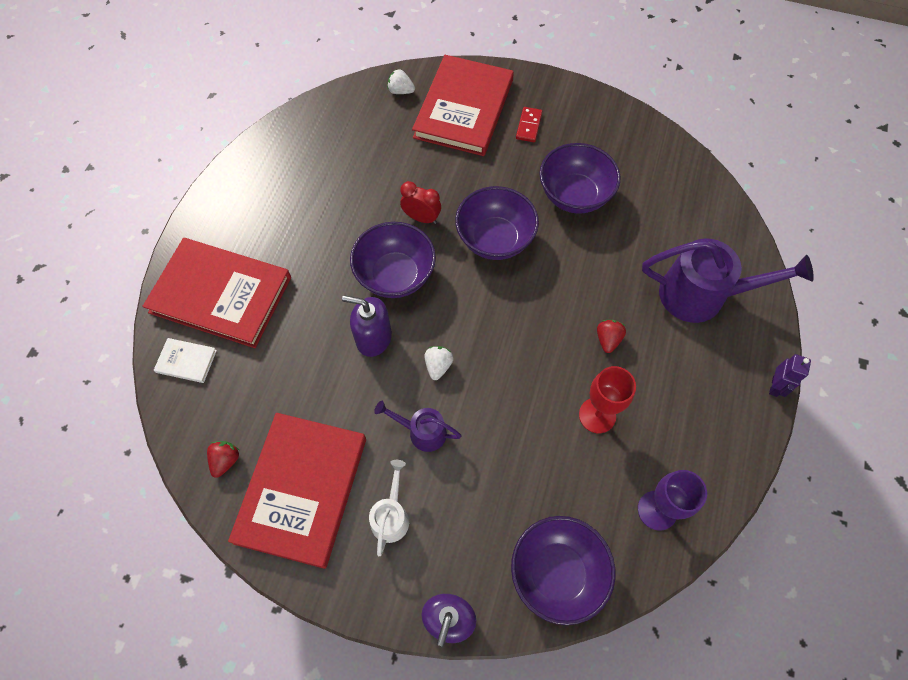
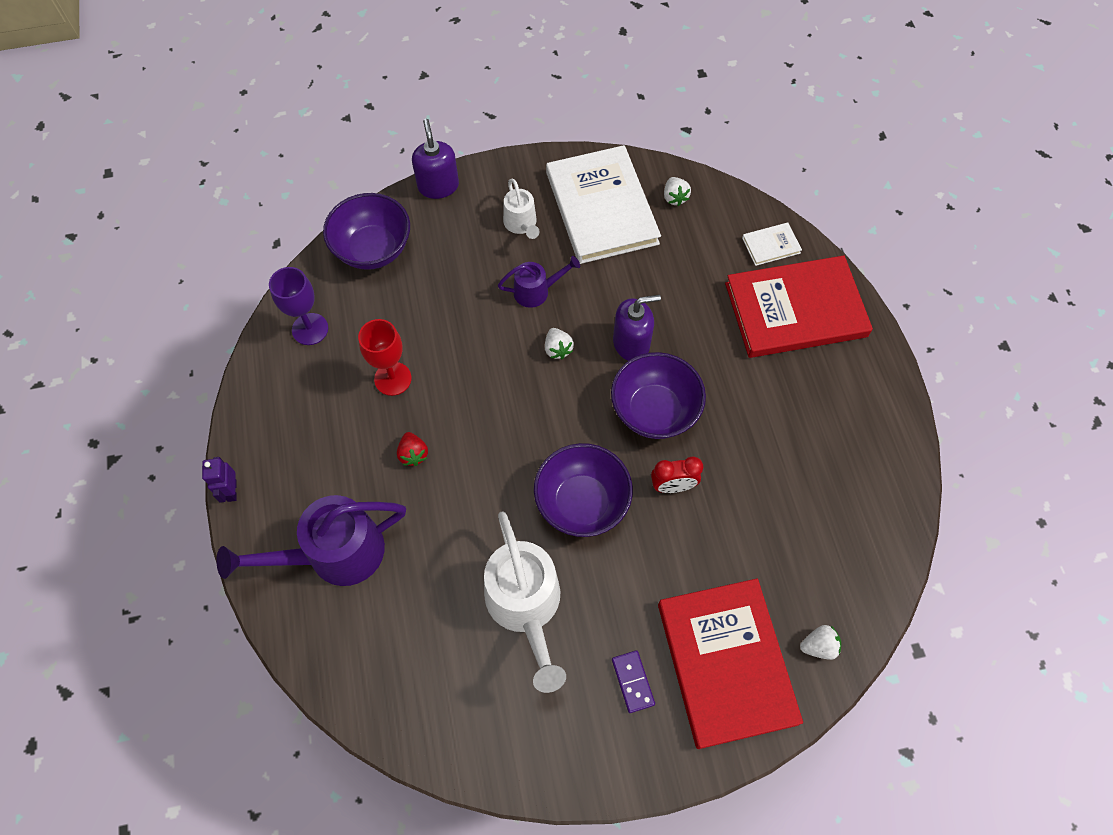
camera: 150 degrees right, 0 degrees up
(225, 460) = (674, 197): red strawberry -> white strawberry
(302, 490) = (601, 208): red book -> white book
(529, 126) = (632, 682): red domino -> purple domino
(574, 195) = (526, 607): purple bowl -> white watering can

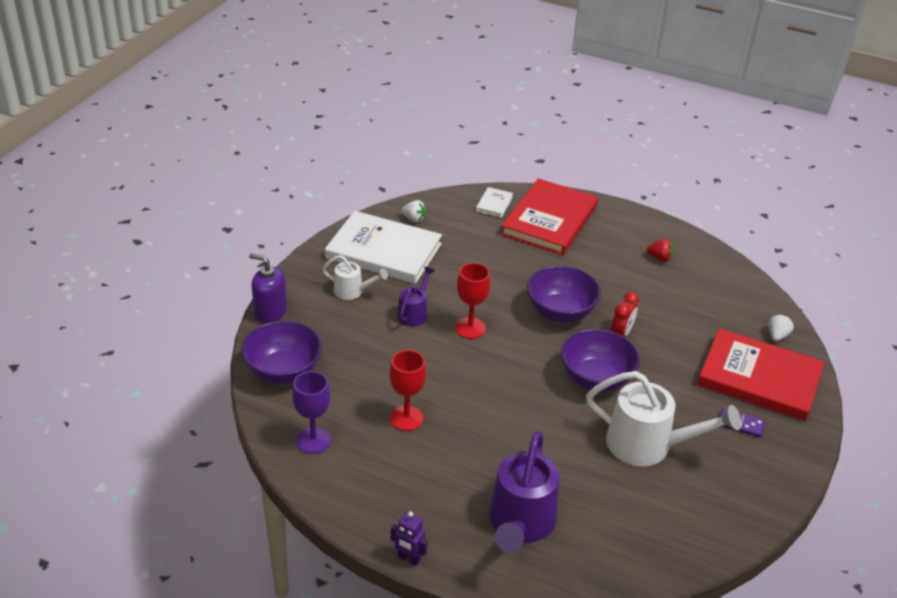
camera: 55 degrees left, 25 degrees down
(413, 454) = (479, 440): red strawberry -> red strawberry (659, 258)
(557, 349) = (470, 328): white strawberry -> red goblet
(631, 343) = (501, 295): purple soap dispenser -> none

